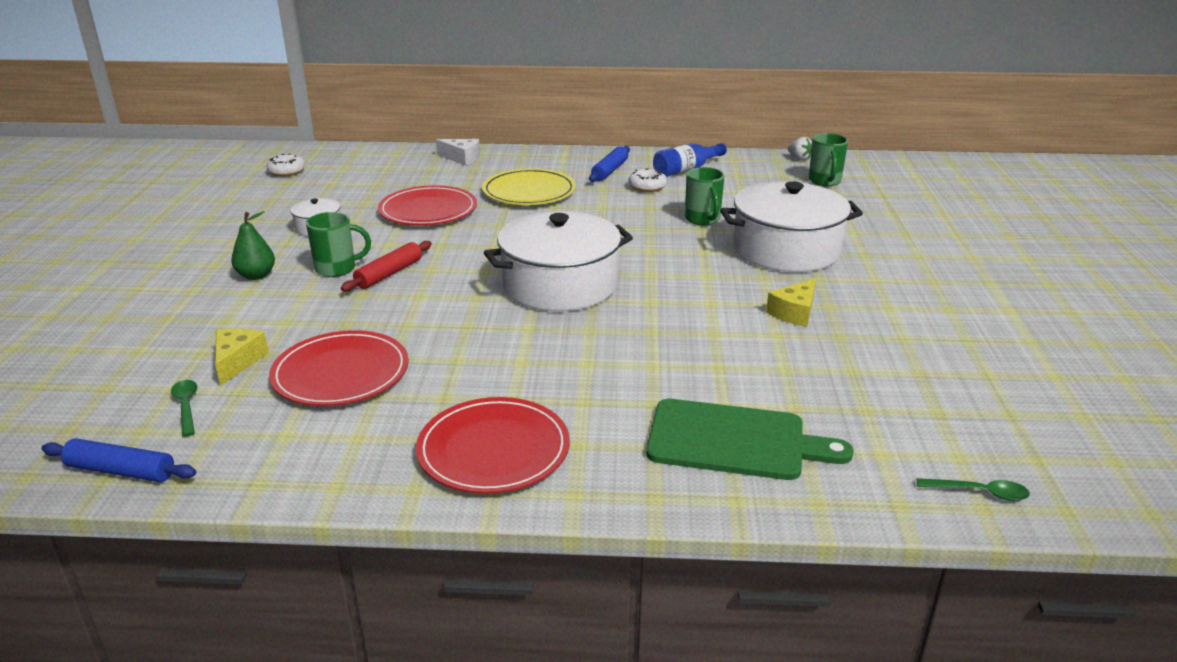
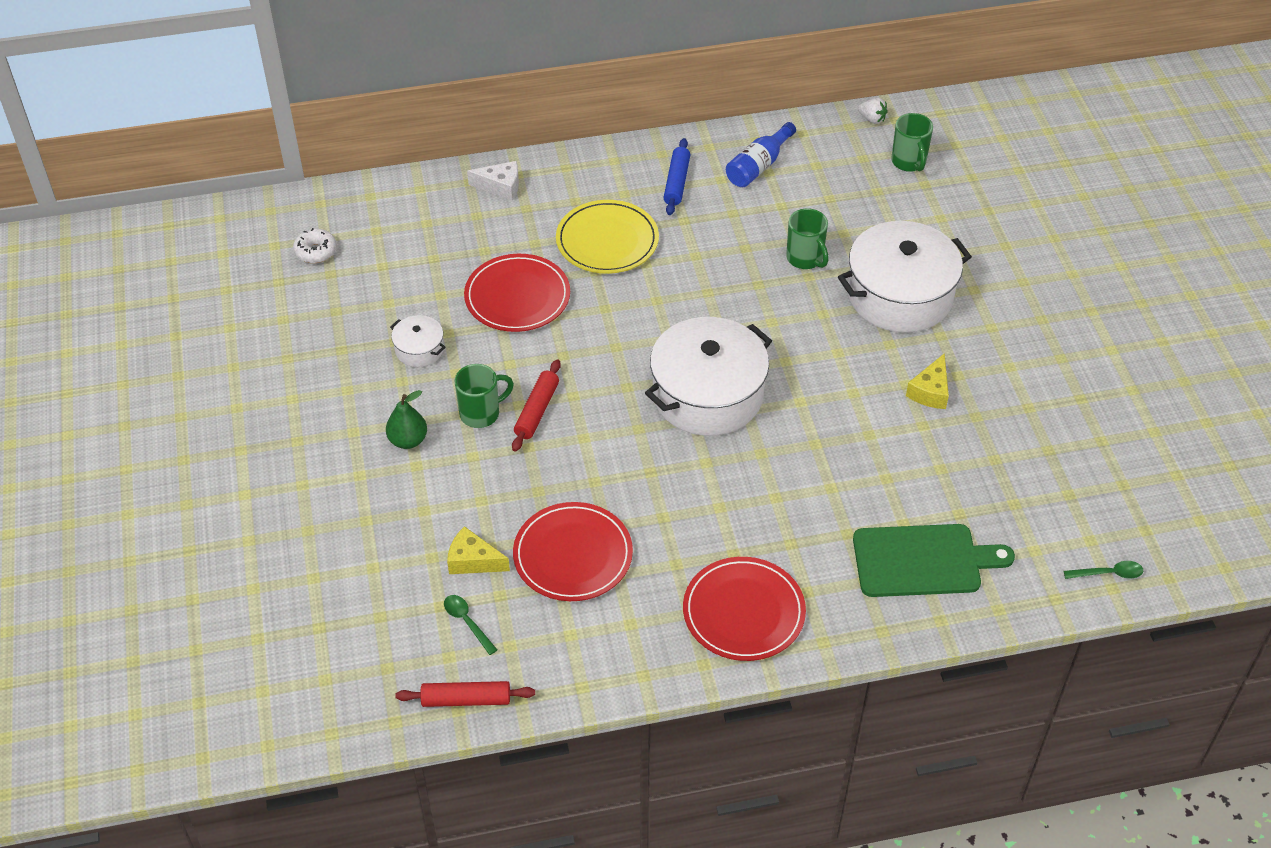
camera: 15 degrees left, 20 degrees up
(121, 471) = (466, 699): blue rolling pin -> red rolling pin
(237, 361) = (473, 561): yellow cheese -> yellow cheese turned 60 degrees counterclockwise
(647, 187) = (728, 207): white donut -> none

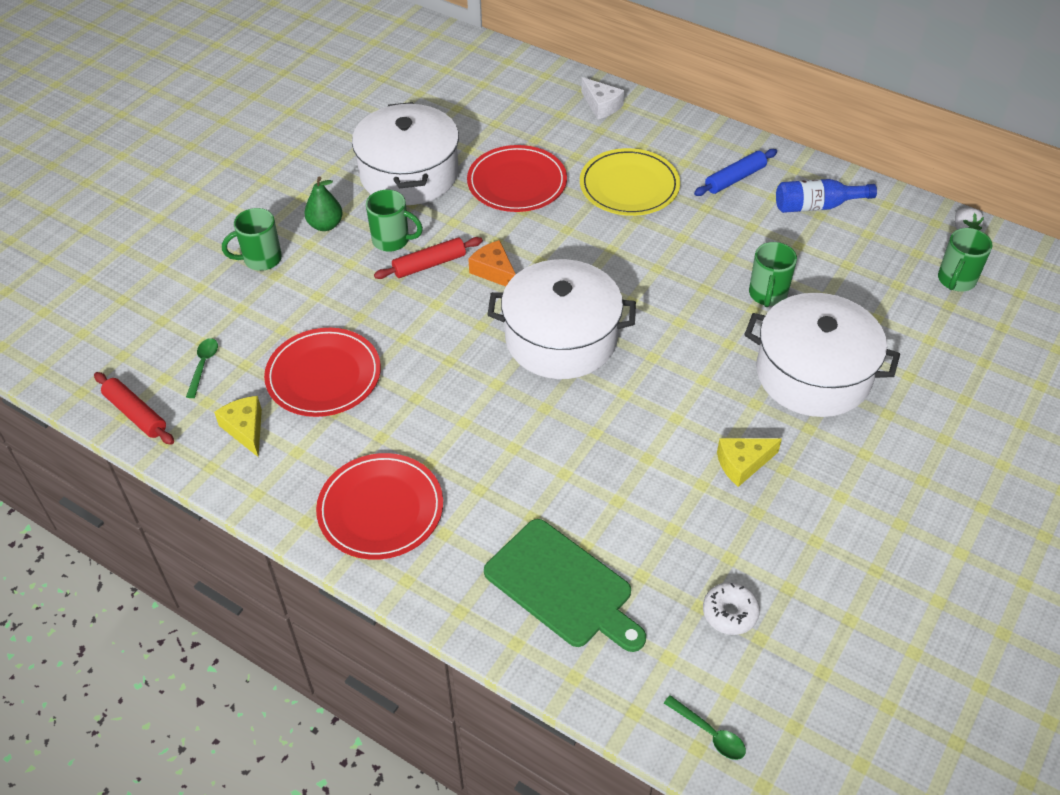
camera: 45 degrees right, 0 degrees up
(316, 251) = (428, 74): white donut -> white donut (729, 613)
(393, 507) = (261, 259): none -> green mug
(419, 349) = (409, 174): white pot -> white pot, size x2.22
(473, 561) = (260, 329): yellow cheese -> yellow cheese (245, 429)
(594, 380) = (494, 271): none -> orange cheese

